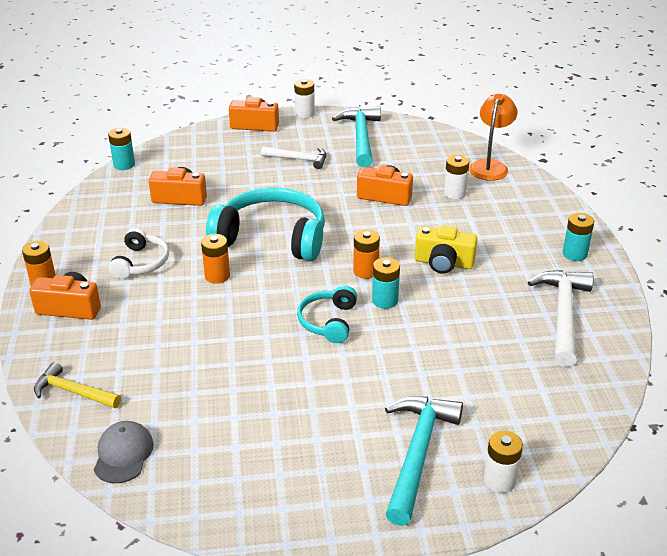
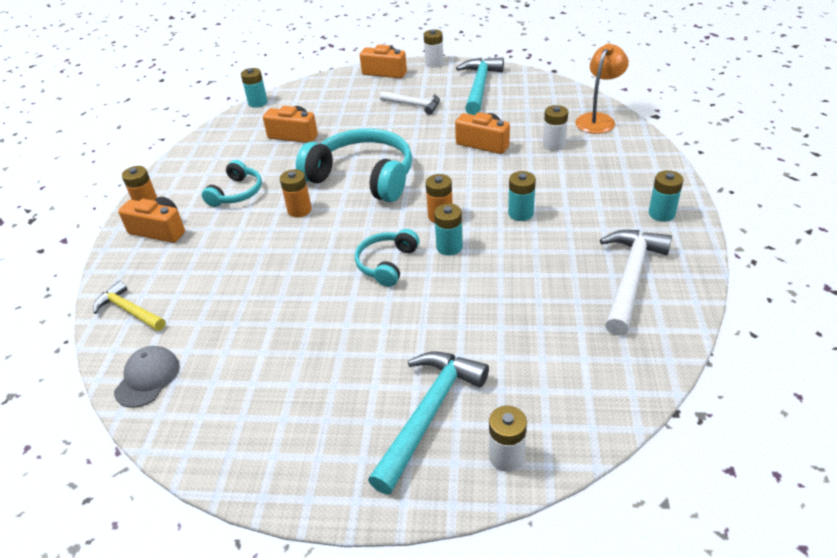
camera: 15 degrees right, 5 degrees up
(141, 263) = (237, 193): white headphones -> turquoise headphones
(444, 263) = (520, 213): yellow camera -> turquoise battery

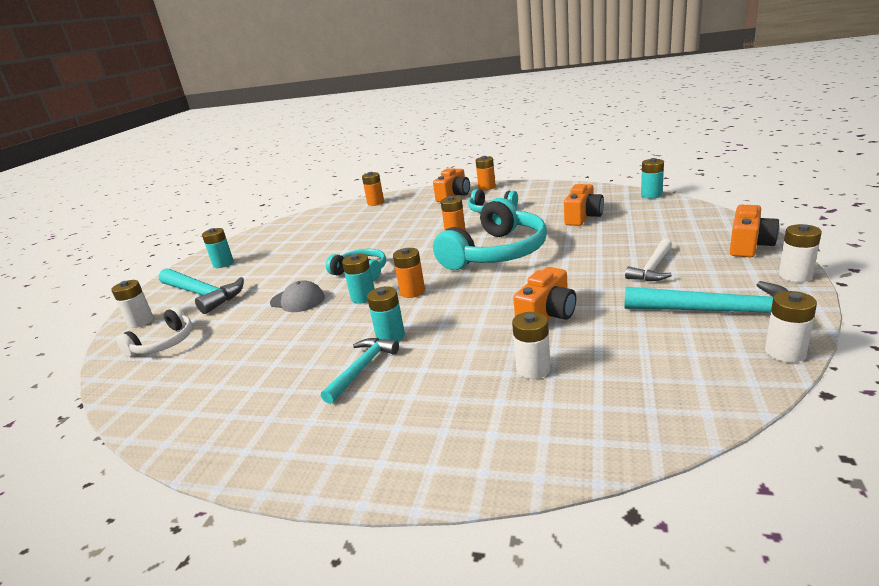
camera: 100 degrees right, 15 degrees down
(129, 311) = (375, 203): yellow hammer -> orange battery
(147, 378) = (315, 216): grey cap -> grey cap (297, 300)
(522, 74) = (785, 352): none -> white battery
(555, 391) = (164, 343): none -> white headphones
(570, 218) = (362, 369): none -> turquoise hammer
(598, 119) = (609, 423): orange lamp -> none
(630, 278) = (238, 400): white hammer -> none
(661, 214) = (324, 448): turquoise battery -> turquoise battery (223, 264)

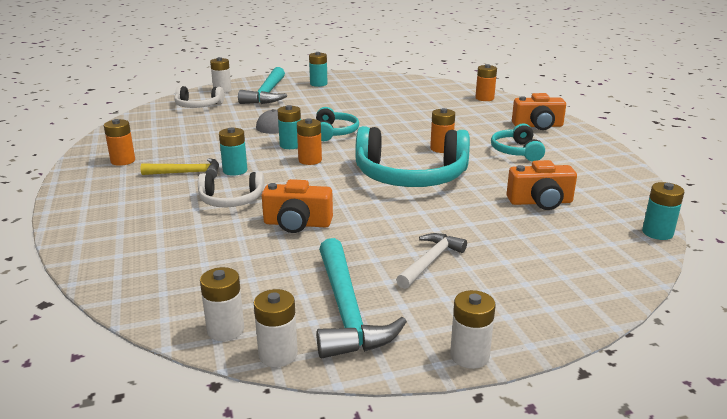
camera: 55 degrees right, 0 degrees up
(362, 369) = (187, 173): turquoise hammer -> yellow hammer
(463, 346) = (231, 200): none -> white headphones
(487, 187) = (579, 135): orange battery -> orange battery (123, 161)
(533, 369) = (206, 234): white battery -> white battery (225, 330)
(653, 268) = (430, 261): white hammer -> white hammer turned 120 degrees clockwise
(749, 245) = (540, 317): orange camera -> none

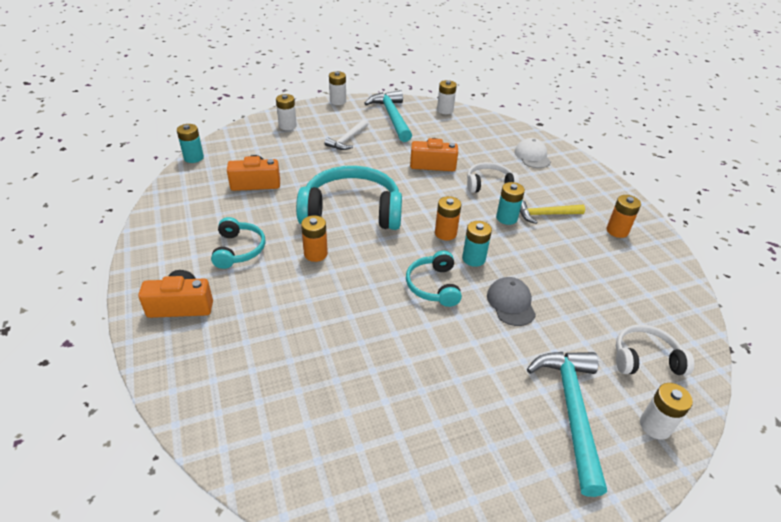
camera: 175 degrees right, 15 degrees up
(133, 235) = (532, 156): none -> white cap
(278, 354) = (418, 102): white battery -> white battery (287, 126)
(318, 84) = (502, 467): turquoise battery -> none
(484, 98) = (211, 400): orange battery -> none

